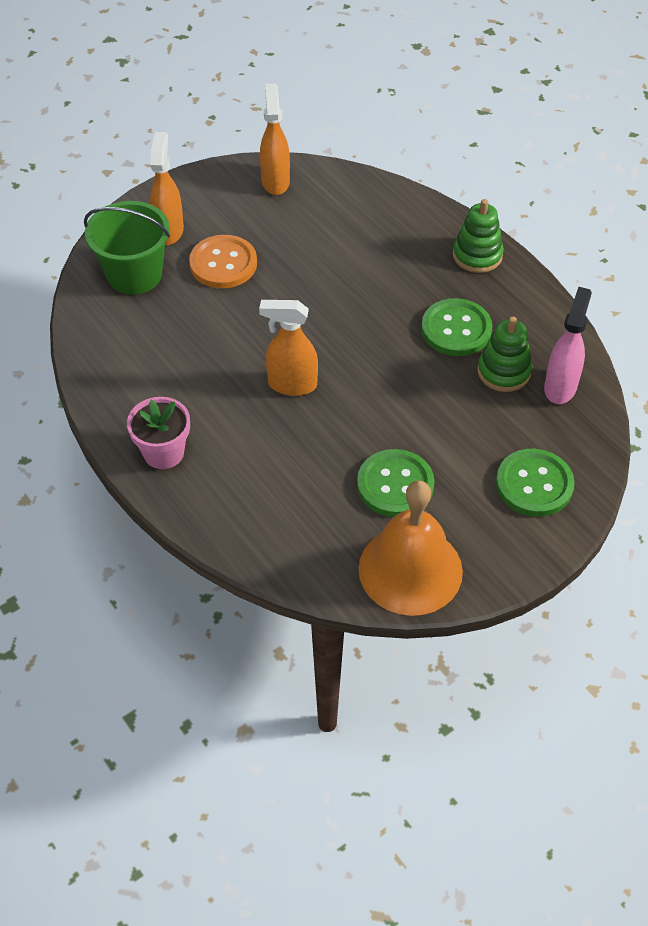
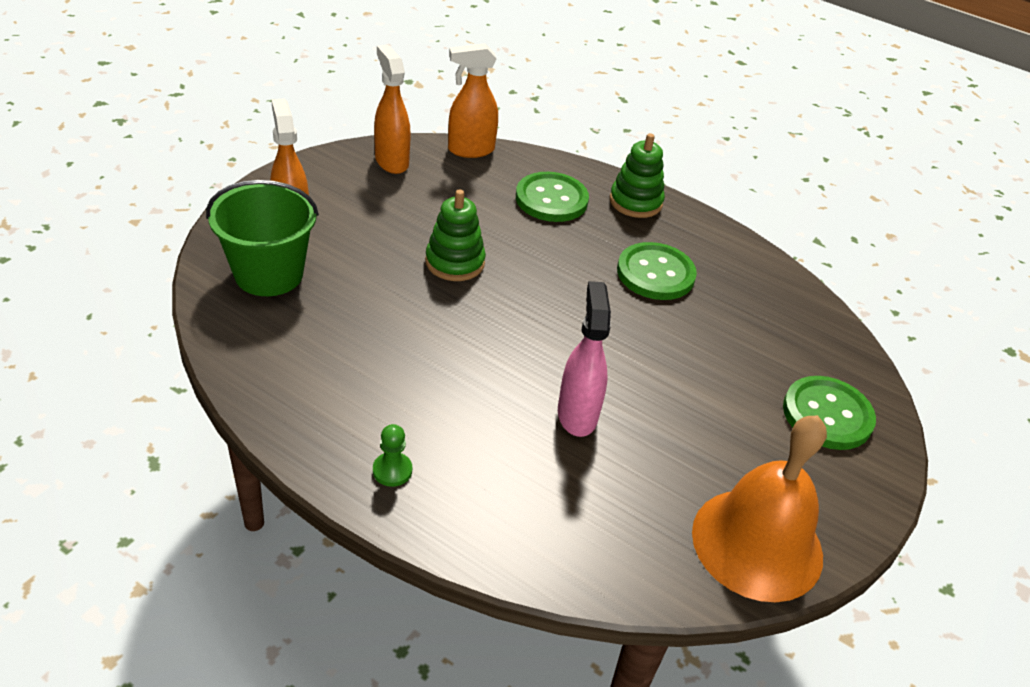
camera: 25 degrees left, 10 degrees down
(163, 452) = (392, 470): pink flower pot -> green pawn
(223, 264) = (370, 247): orange button -> none
(291, 384) = (510, 361): orange spray bottle -> orange spray bottle (470, 150)
(395, 485) = (685, 448): green button -> green button (551, 199)
(504, 372) = (727, 306): green stacking toy -> green stacking toy (455, 262)
(560, 387) = (790, 311): pink spray bottle -> pink spray bottle (577, 414)

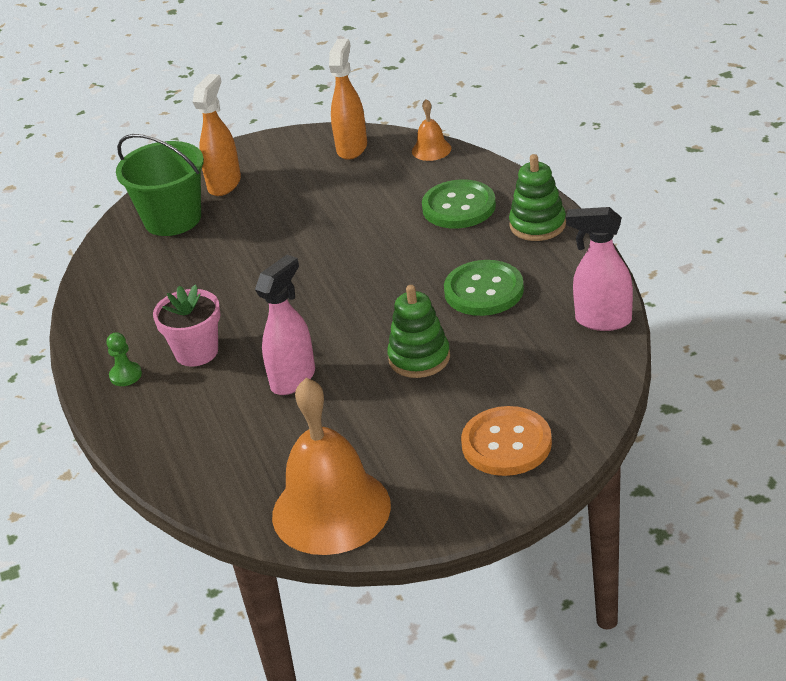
camera: 45 degrees right, 5 degrees down
(446, 417) = (196, 352): none -> pink flower pot
(455, 262) = (319, 241): green stacking toy -> green stacking toy (419, 358)
(470, 150) = (431, 149): orange spray bottle -> orange bell
(776, 276) = (602, 320): none -> pink spray bottle
(827, 415) = (506, 444): green button -> orange button

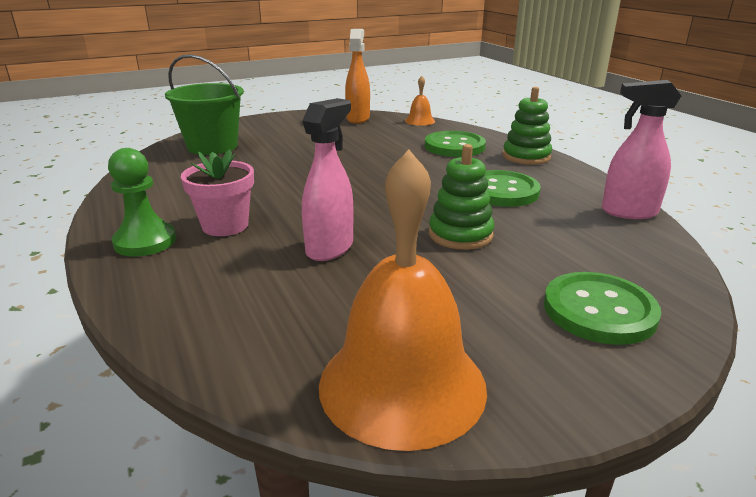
camera: 10 degrees left, 10 degrees down
(125, 375) = (145, 242): green pawn -> green pawn, size x1.70
(224, 184) = (258, 131): orange spray bottle -> none
(506, 444) = (599, 310): orange button -> green button

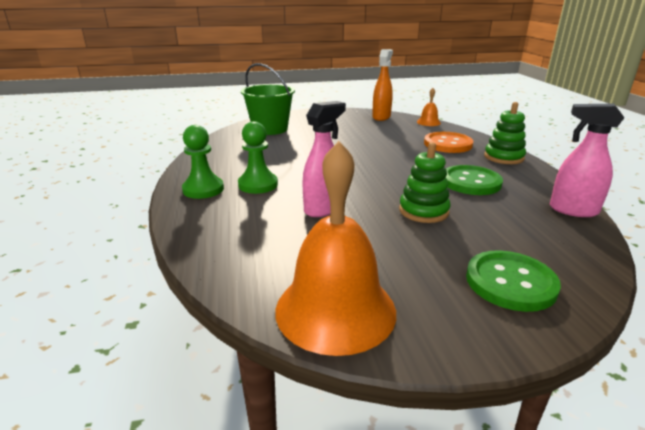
camera: 15 degrees right, 0 degrees up
(225, 226) = (258, 185): pink flower pot -> green pawn
(454, 146) = (447, 144): green button -> orange button

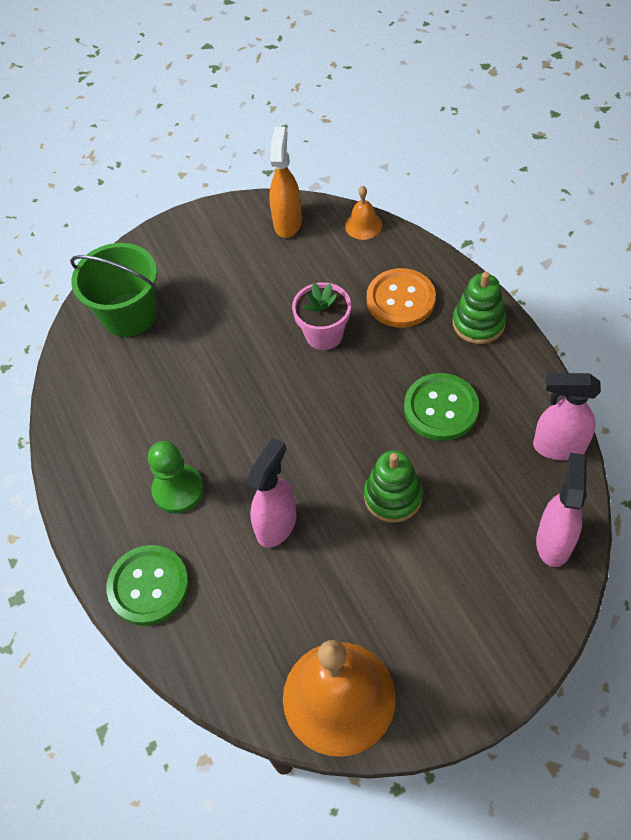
camera: 10 degrees left, 30 degrees up
(203, 189) = (113, 521): green pawn -> none
(391, 148) = (324, 334): none -> pink flower pot
(510, 282) = (492, 608): green button -> green button (148, 586)
(574, 255) = (554, 541): none -> pink spray bottle

